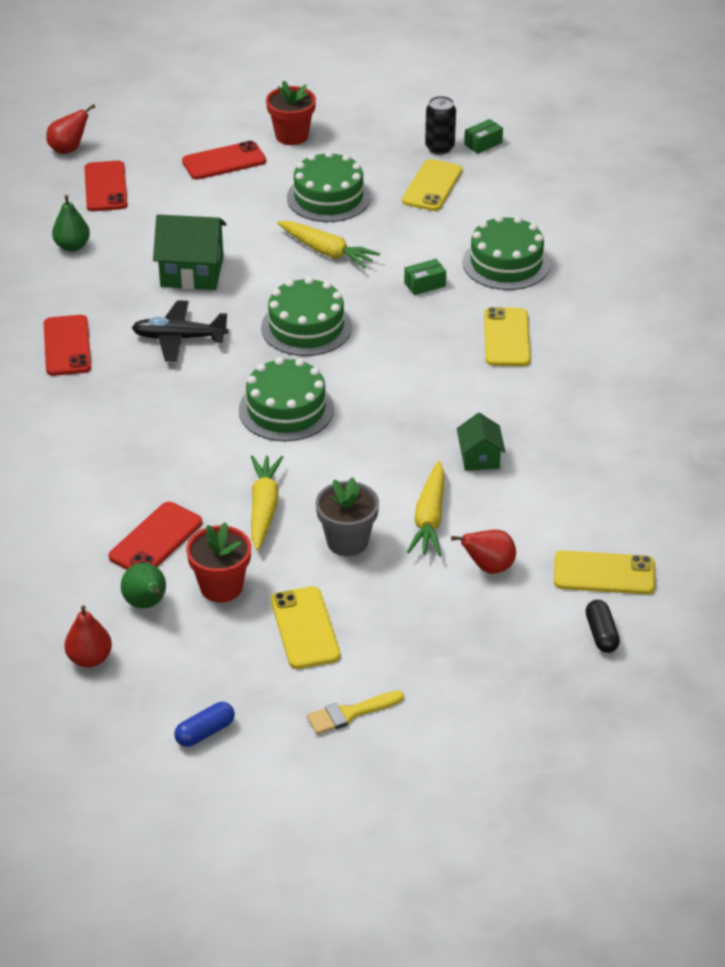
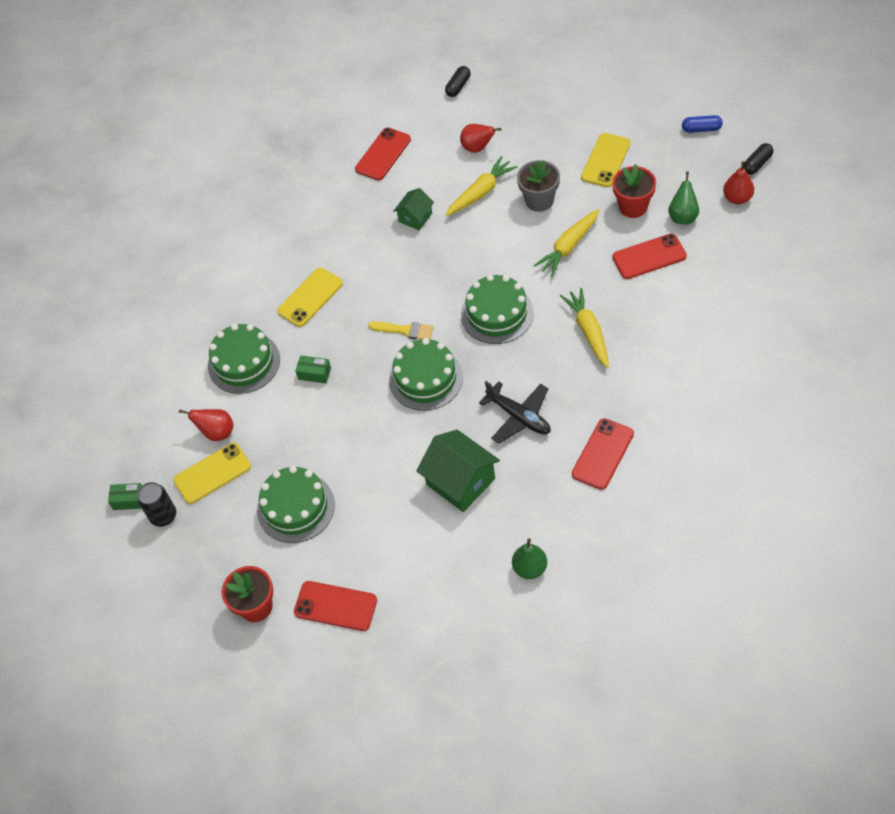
camera: 135 degrees left, 15 degrees up
(68, 149) = (449, 711): red pear -> red pear (217, 432)
(91, 717) = (757, 164): none -> black capsule
(105, 187) = (453, 632): red phone -> red phone (383, 154)
(326, 252) = (349, 446): yellow carrot -> yellow carrot (588, 331)
(350, 713) = (620, 105): yellow brush -> yellow brush (405, 330)
(604, 573) = (422, 116): yellow phone -> none

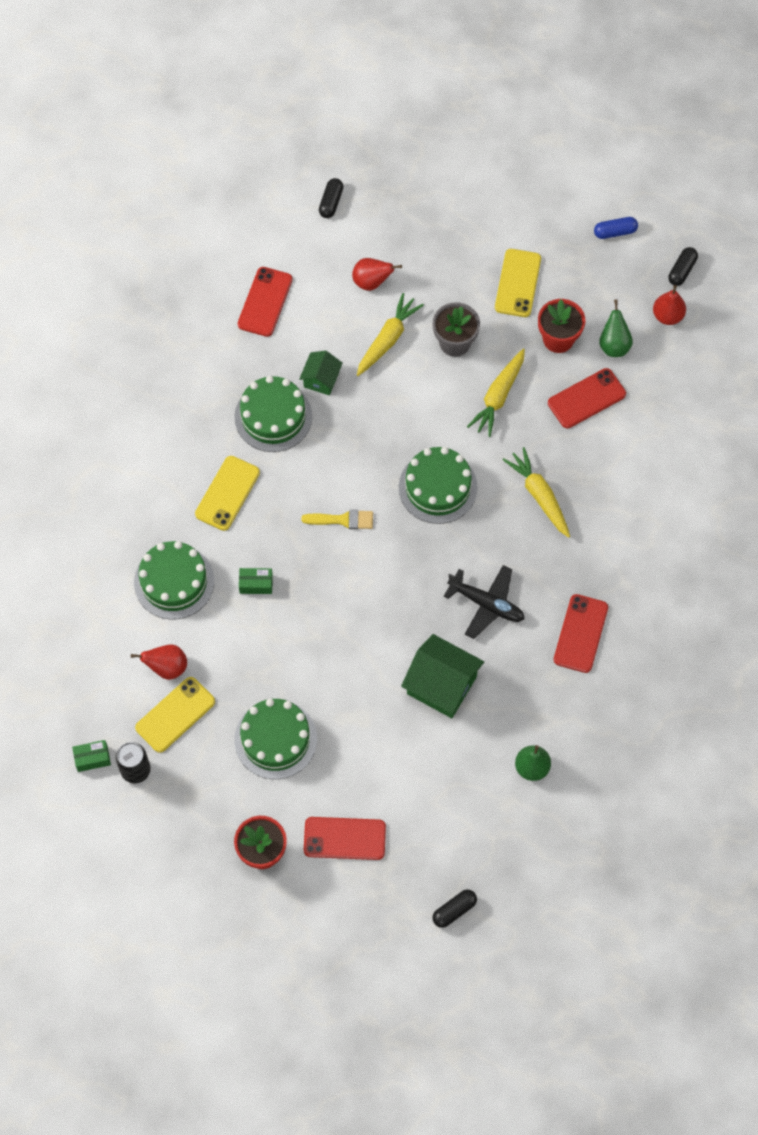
camera: 20 degrees left, 10 degrees up
(423, 691) = (454, 910): none -> black capsule
(426, 378) = (378, 574): green cake -> green cake (273, 416)

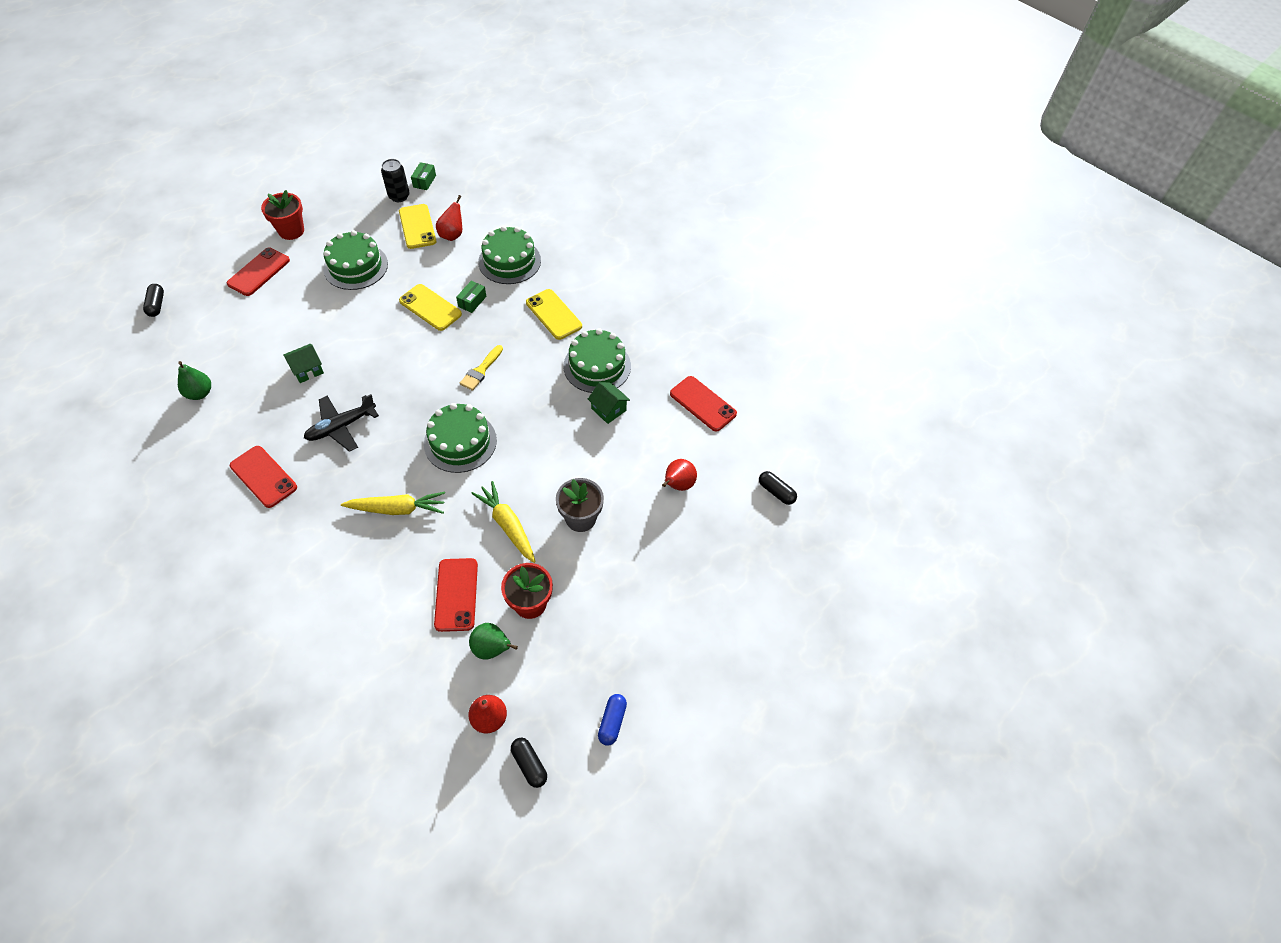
camera: 115 degrees right, 10 degrees down
(388, 339) = (615, 471): yellow carrot -> none
(441, 685) = (307, 370): green house -> green house, size x0.57
(517, 283) = (608, 599): yellow phone -> yellow phone (430, 307)

